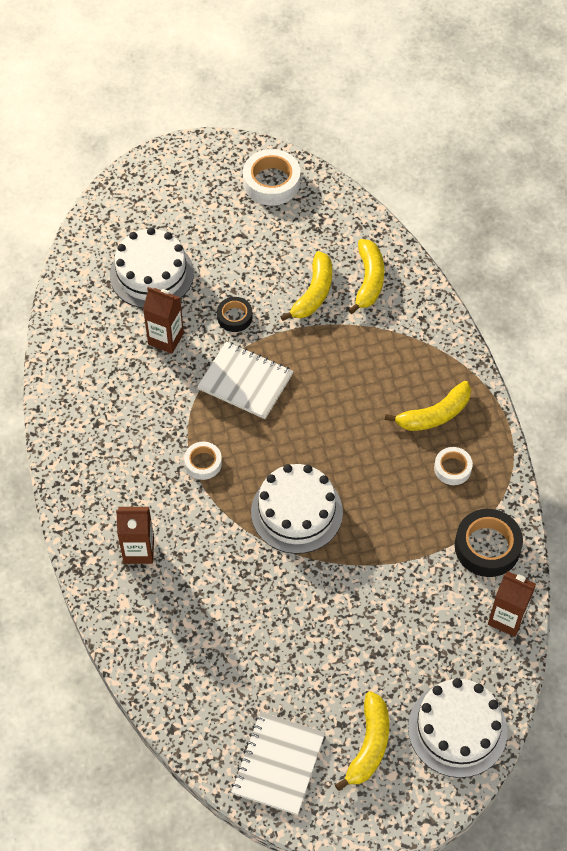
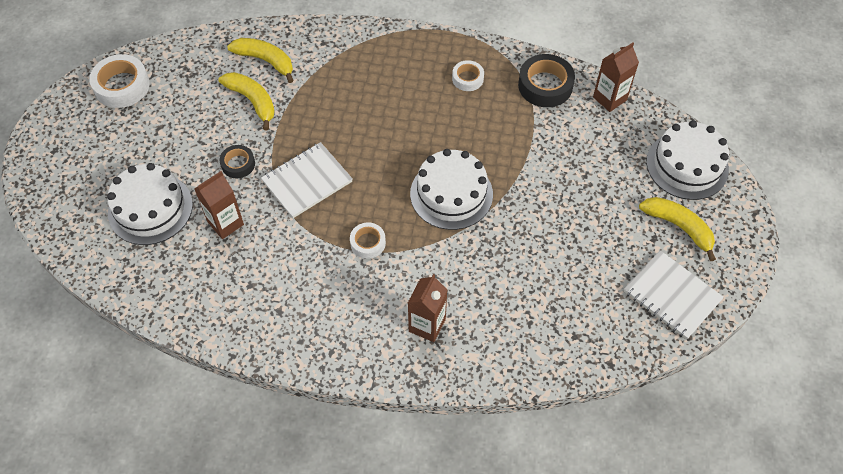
camera: 65 degrees left, 0 degrees up
(434, 415) = (414, 70): yellow banana -> none

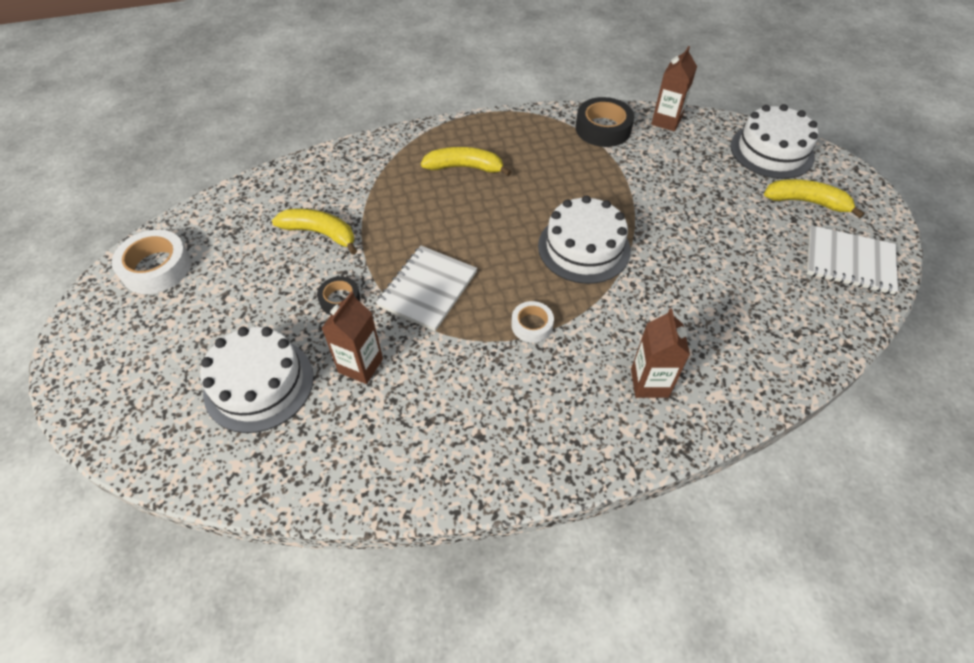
camera: 25 degrees left, 5 degrees down
(266, 61) = (313, 192): yellow banana -> yellow banana (465, 167)
(467, 79) = (528, 145): white tape -> none

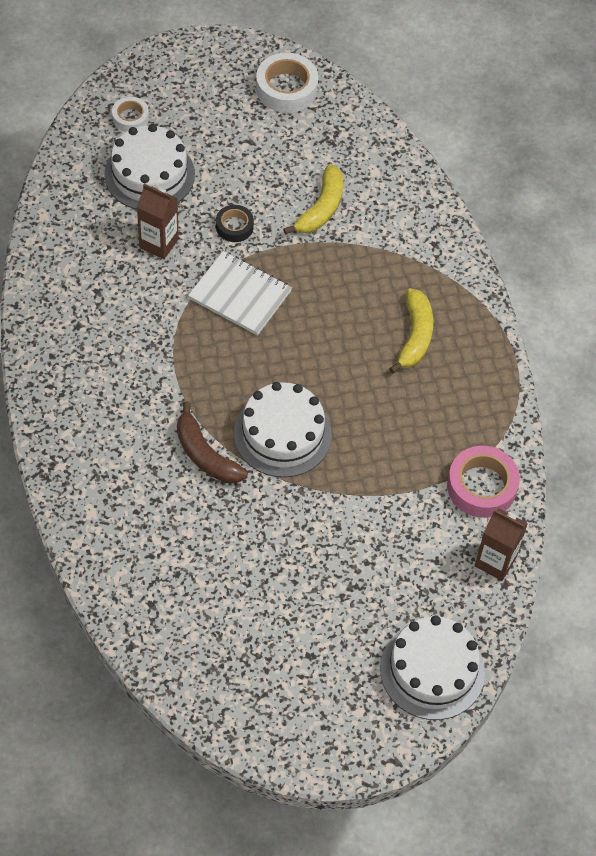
camera: 90 degrees right, 5 degrees up
(532, 325) = (187, 375): white tape -> white tape (130, 118)
(603, 128) = (481, 486): black tape -> pink tape
(621, 303) = (205, 455): none -> brown banana
(649, 383) = (111, 460): brown carton -> none
(806, 202) = (337, 679): yellow banana -> none
(849, 261) = (240, 690): white notebook -> none

